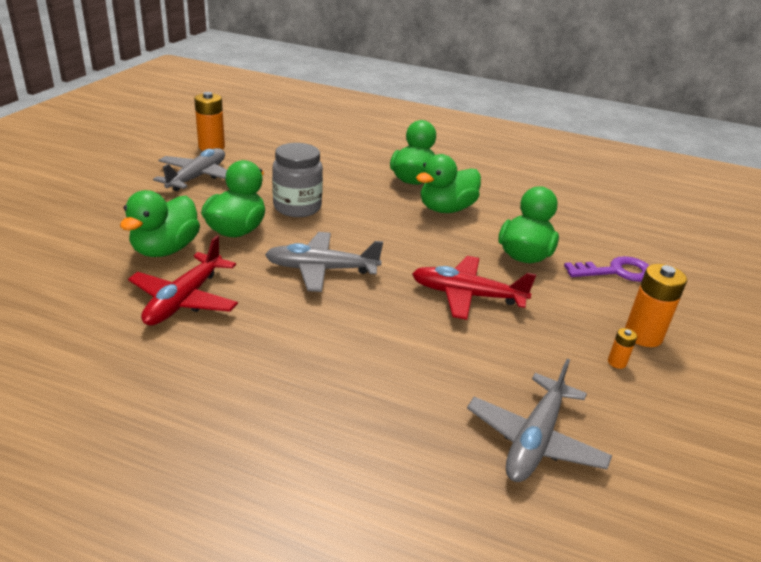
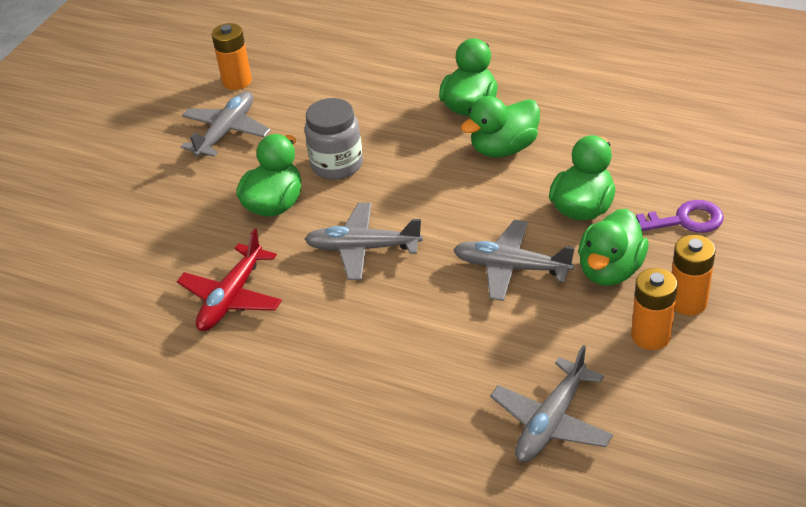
camera: 10 degrees right, 10 degrees up
(165, 249) = (206, 238): green duck -> green duck (610, 270)
(466, 295) = (511, 267): red plane -> grey plane
(617, 362) = (650, 336): orange battery -> orange battery, size x2.13

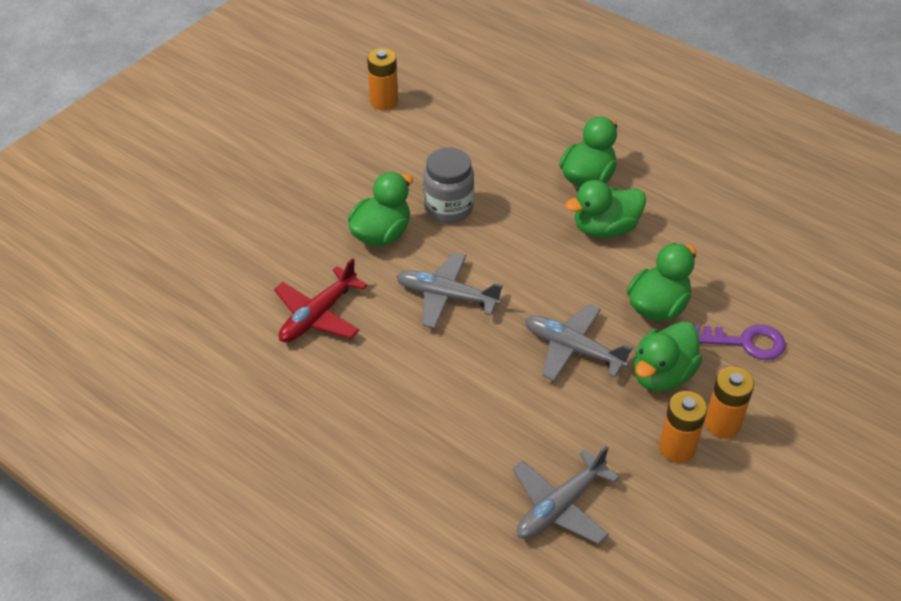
camera: 10 degrees right, 5 degrees up
(226, 131) = (360, 150): grey plane -> none

